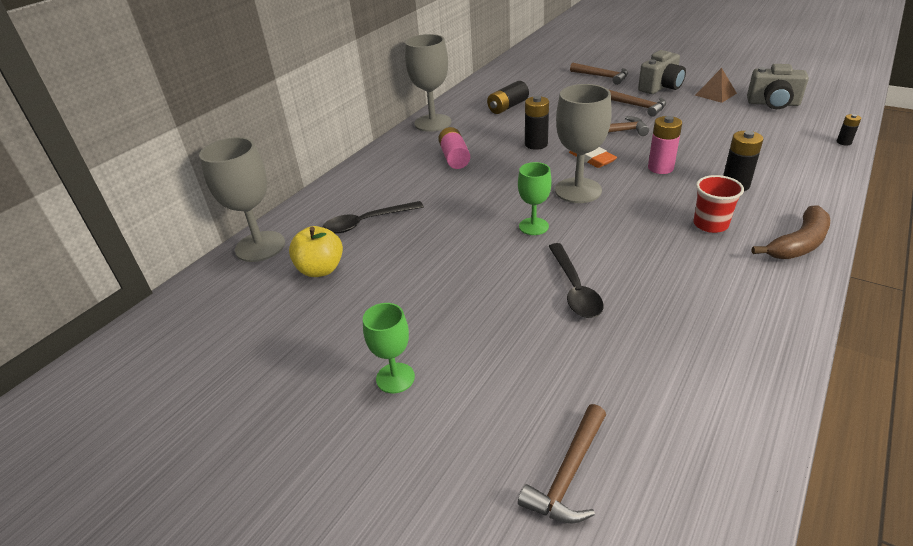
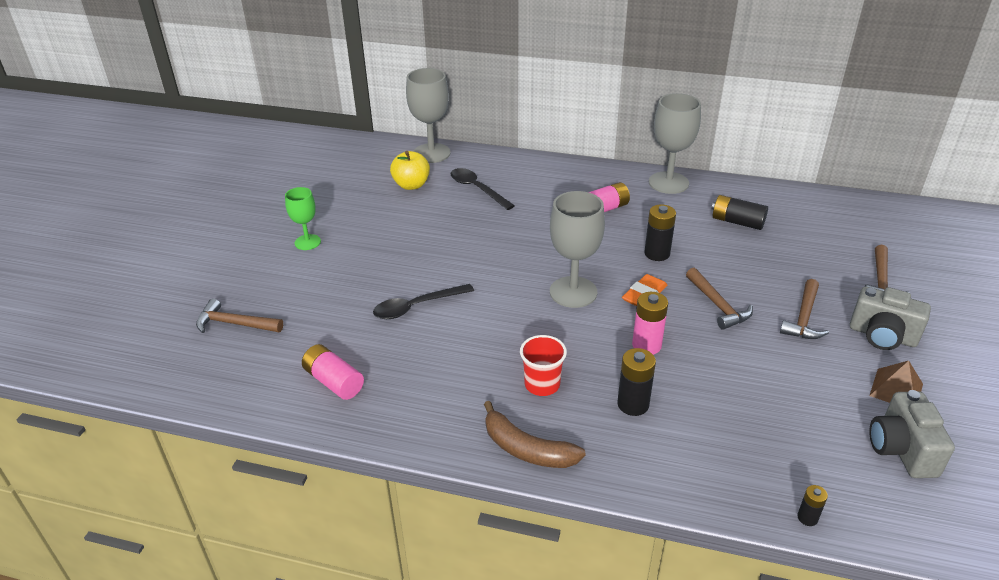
camera: 70 degrees right, 0 degrees up
(533, 226) = (500, 273): green goblet -> none
(705, 368) = (334, 381): none -> pink battery

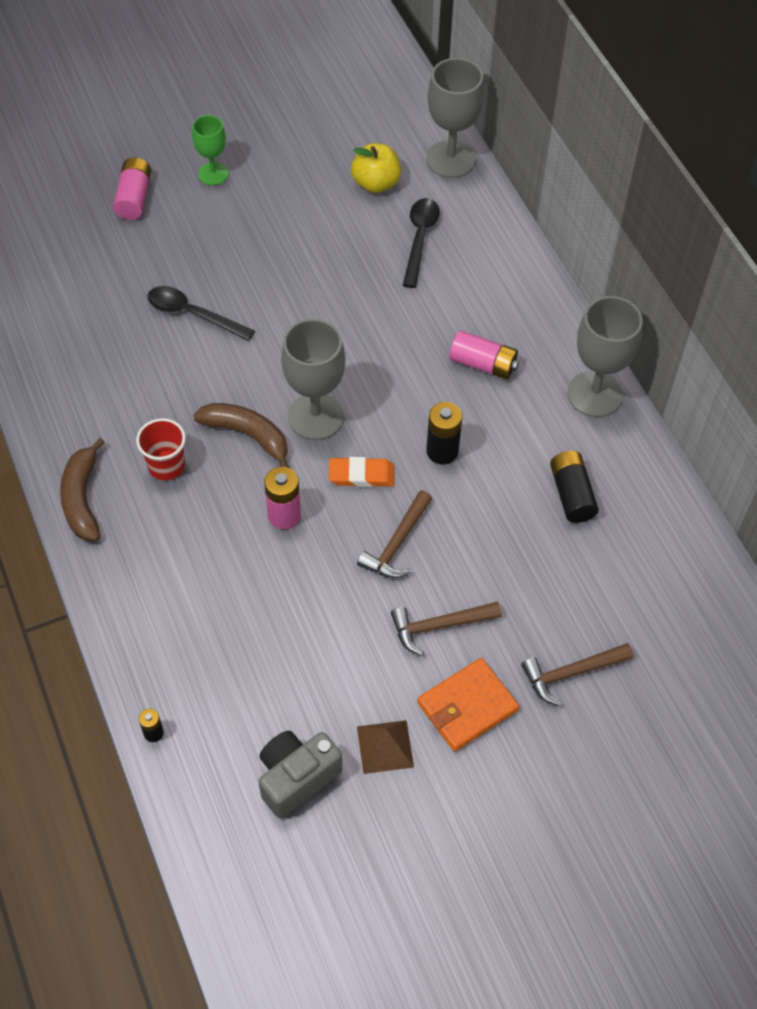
camera: 50 degrees right, 20 degrees up
(234, 324) = (67, 209): brown hammer -> none
(334, 381) = (55, 323): pink battery -> pink battery (134, 198)
(556, 330) = (247, 435): none -> brown banana
(633, 404) = (194, 545): black battery -> none
(882, 336) = (467, 707): grey camera -> orange wallet

